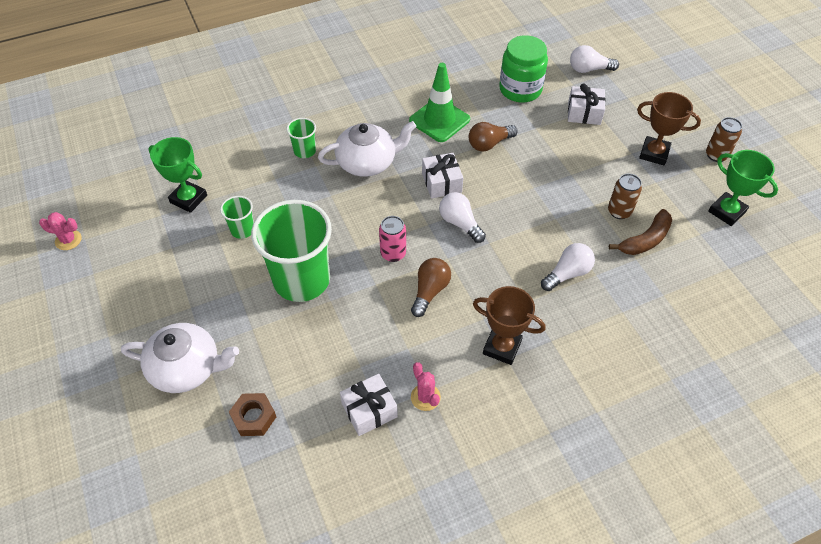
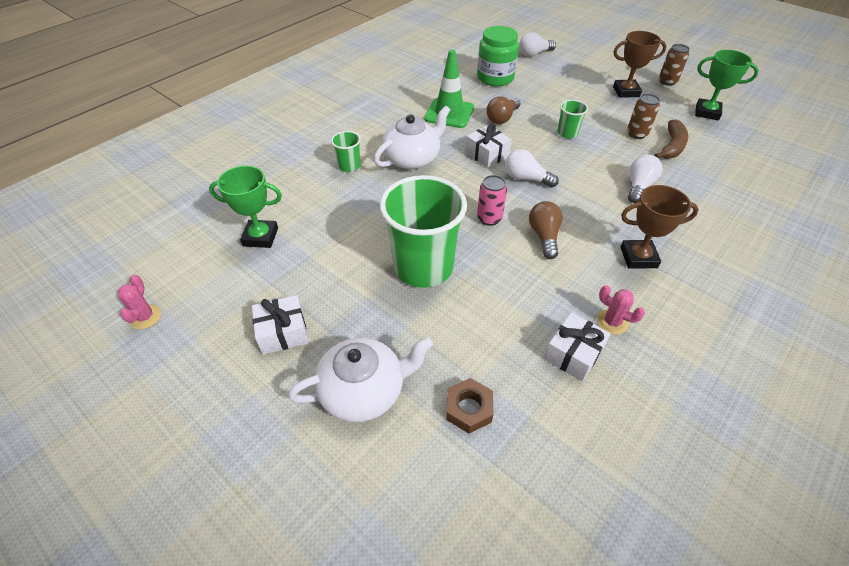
camera: 25 degrees left, 5 degrees down
(68, 240) = (145, 317): pink cactus -> pink cactus turned 75 degrees counterclockwise
(243, 230) = (335, 245): green cup -> green cup (567, 133)
(584, 113) = (555, 80): white gift -> white gift (283, 332)

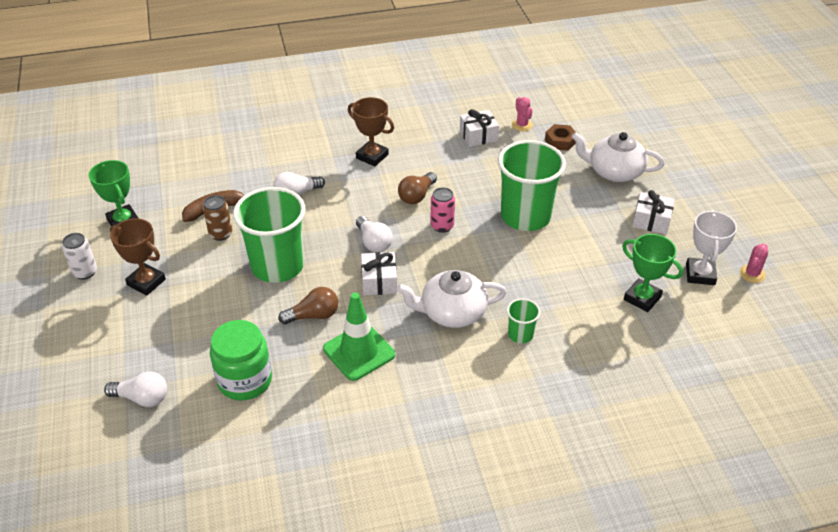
camera: 145 degrees left, 5 degrees down
(206, 288) = (700, 274): none -> white trophy
(567, 133) = (277, 266): green cup -> green cup, size x2.24
(612, 322) = (437, 137): pink cactus -> pink cactus (522, 125)
(667, 81) = (85, 272): brown can -> white can

